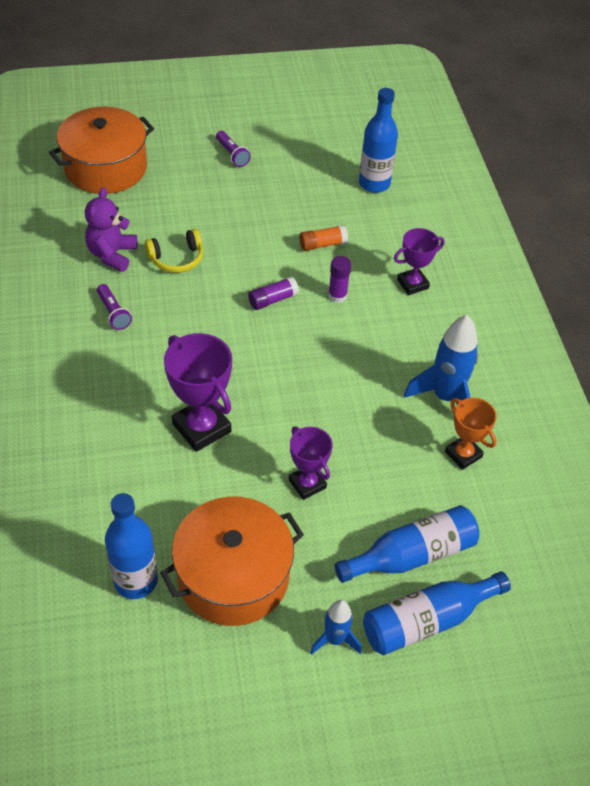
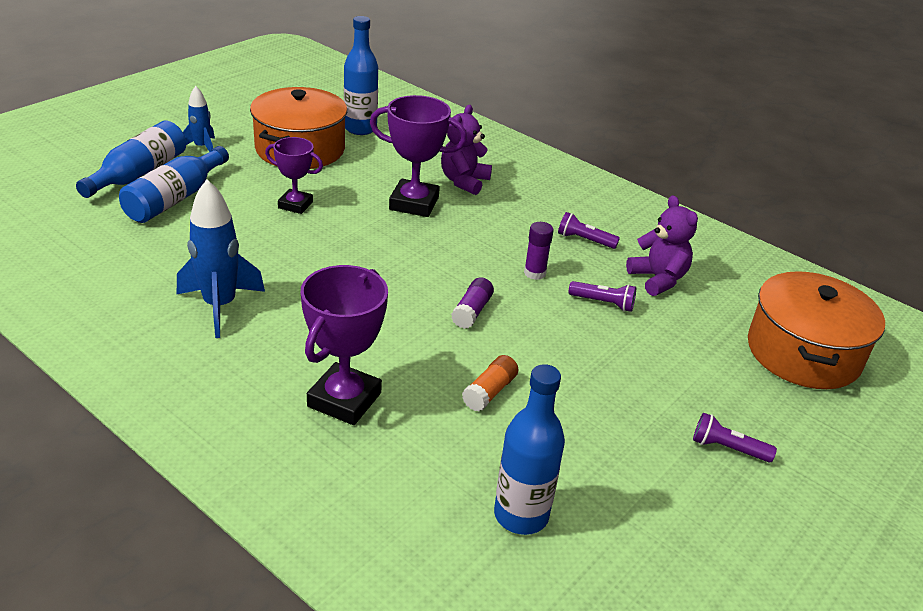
camera: 140 degrees right, 15 degrees down
(126, 432) = (464, 181): none -> purple teddy bear
(177, 259) = (603, 303): yellow headphones -> purple flashlight
(337, 295) = (414, 346): purple glue stick -> purple glue stick (534, 273)
(412, 284) = (344, 400): purple trophy -> purple trophy, size x1.60
(463, 454) = (171, 271): orange trophy -> none

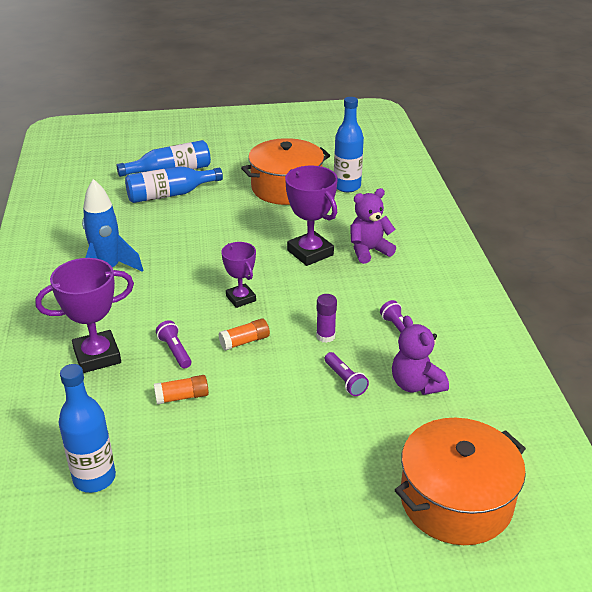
camera: 45 degrees right, 0 degrees up
(202, 147) = (227, 166): blue rocket -> none
(295, 205) = (232, 224): purple trophy -> purple trophy (241, 298)
(472, 311) = (244, 341): purple glue stick -> orange glue stick
(658, 279) = (416, 385): purple teddy bear -> purple teddy bear turned 135 degrees clockwise
(727, 448) = (283, 525): purple flashlight -> purple flashlight (175, 351)

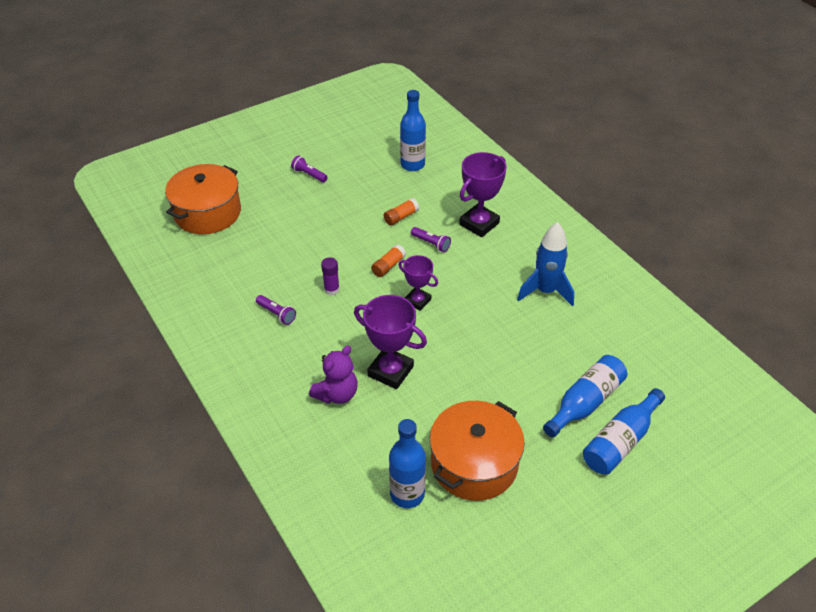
camera: 155 degrees right, 10 degrees up
(345, 380) = (301, 260): purple flashlight -> purple flashlight (309, 174)
(416, 385) = (250, 273): purple teddy bear -> none

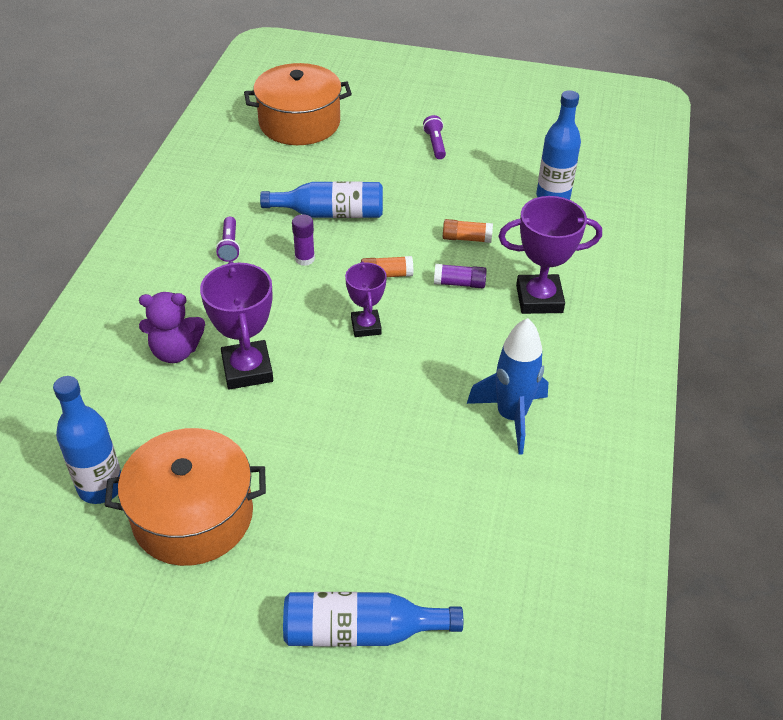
camera: 45 degrees right, 0 degrees up
(431, 243) = (459, 283): purple flashlight -> purple glue stick
(585, 403) = (384, 559): blue bottle -> blue bottle (330, 213)

